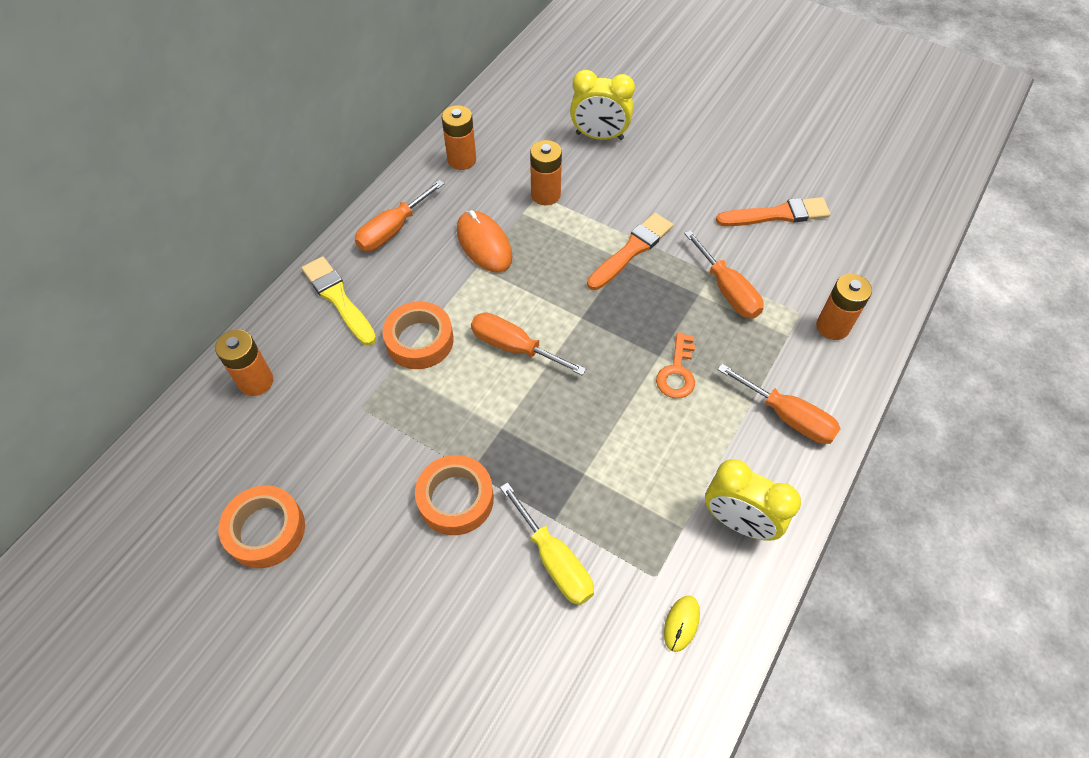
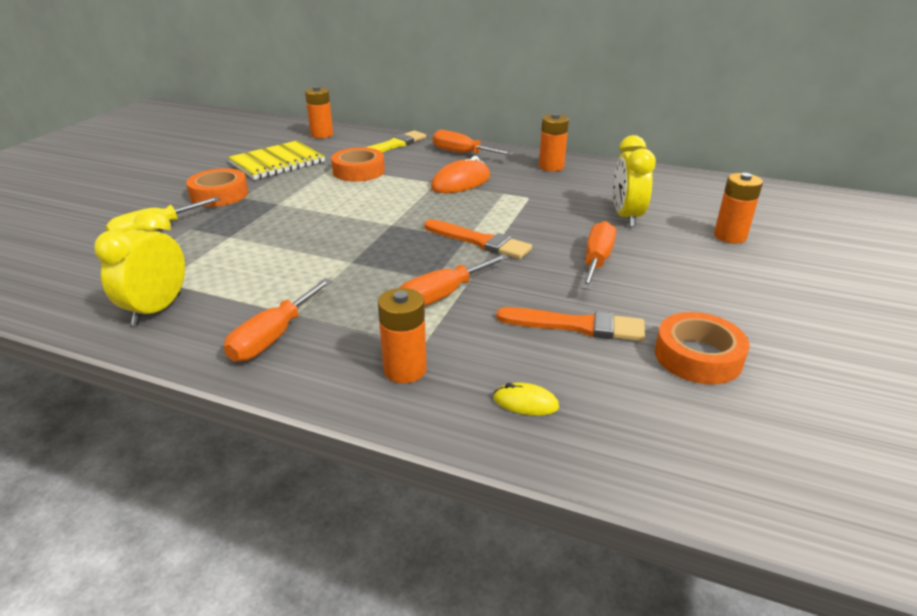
camera: 80 degrees right, 25 degrees down
(266, 530) = (213, 149): orange tape -> orange tape (698, 356)
(357, 435) = (277, 163): none -> yellow notebook
(514, 347) = (355, 201): orange screwdriver -> orange screwdriver (596, 261)
(545, 194) = (531, 200): orange battery -> orange battery (730, 236)
(677, 372) = (332, 271): orange key -> none
(681, 623) = (72, 285): yellow mouse -> yellow mouse (525, 402)
(777, 214) = (577, 326): orange brush -> orange brush turned 60 degrees counterclockwise

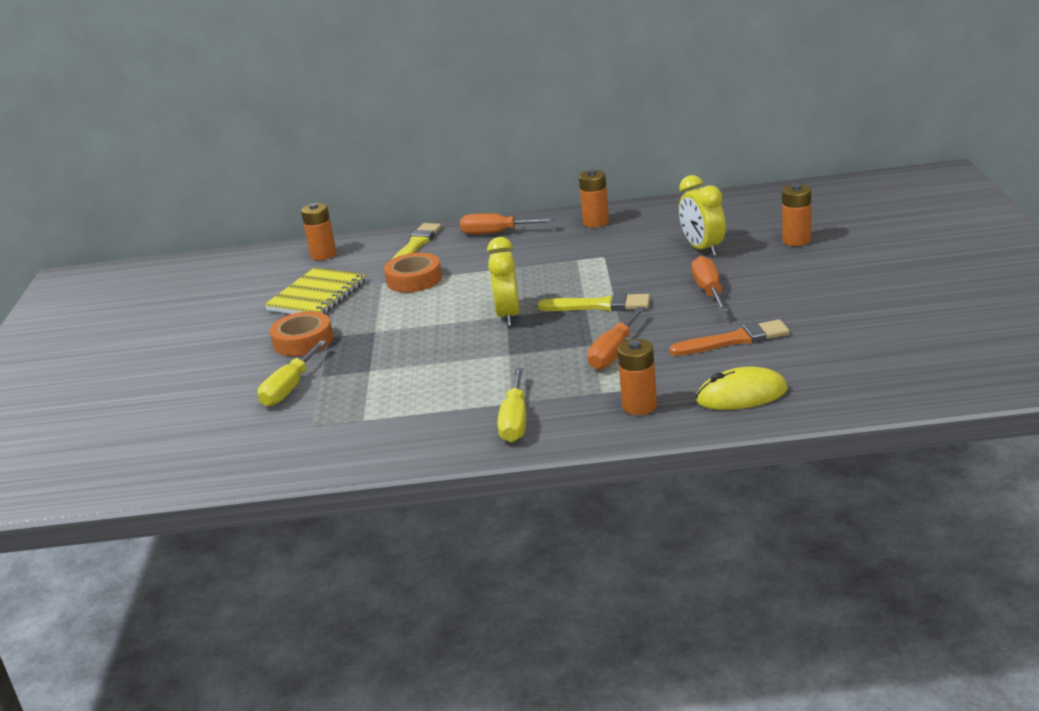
camera: 20 degrees left, 5 degrees down
(157, 310) = (391, 437): yellow clock -> yellow clock (508, 316)
(273, 337) = (515, 421): orange screwdriver -> yellow screwdriver
(461, 182) = (527, 261): orange mouse -> none
(479, 241) = (599, 305): orange brush -> yellow brush
(525, 402) = (741, 395): yellow mouse -> yellow mouse, size x1.85
(698, 356) = (832, 332): orange tape -> none

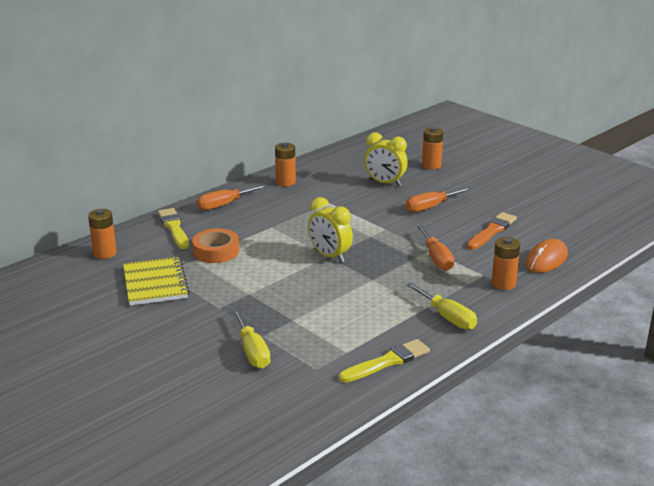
camera: 45 degrees left, 0 degrees up
(303, 341) = (203, 317): orange tape -> none
(599, 305) = (379, 233): yellow brush -> yellow brush (387, 361)
(709, 291) = (430, 207): orange screwdriver -> orange screwdriver turned 75 degrees counterclockwise
(741, 395) = (546, 260): yellow mouse -> orange mouse

